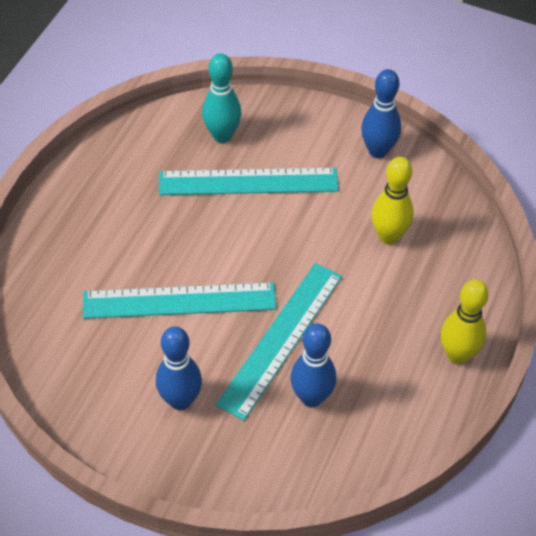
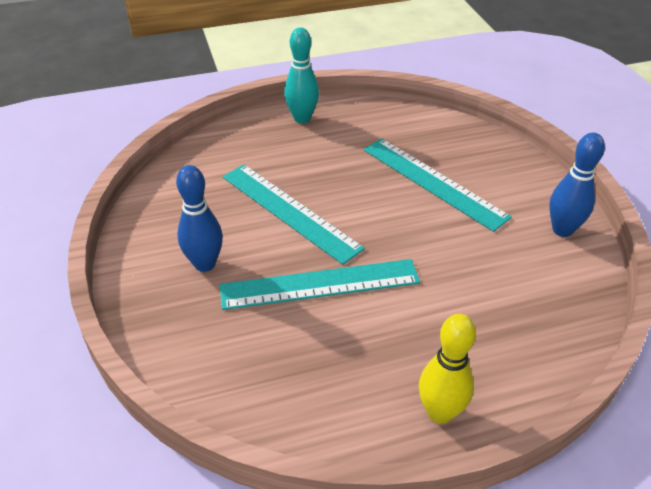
camera: 50 degrees right, 10 degrees down
(222, 135) = (452, 147): turquoise bowling pin -> turquoise bowling pin (302, 118)
(311, 397) = (285, 337): blue bowling pin -> none
(388, 236) = (495, 287): yellow bowling pin -> none

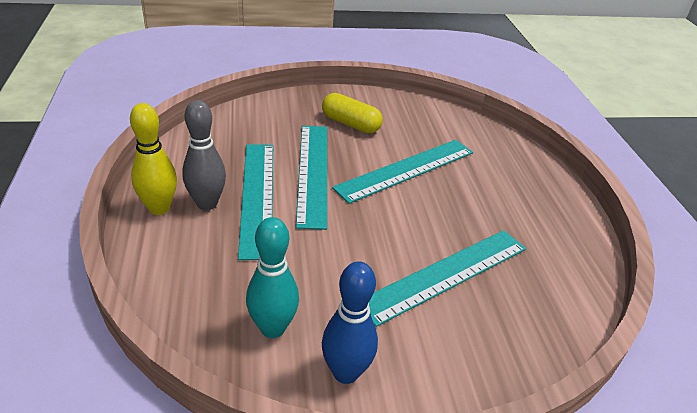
camera: 95 degrees right, 5 degrees down
(205, 264) = (350, 124): blue bowling pin -> yellow capsule
(302, 118) = (557, 197): turquoise bowling pin -> turquoise bowling pin (272, 328)
(381, 324) = (257, 196): none -> turquoise ruler
(412, 368) = (207, 203): none -> grey bowling pin

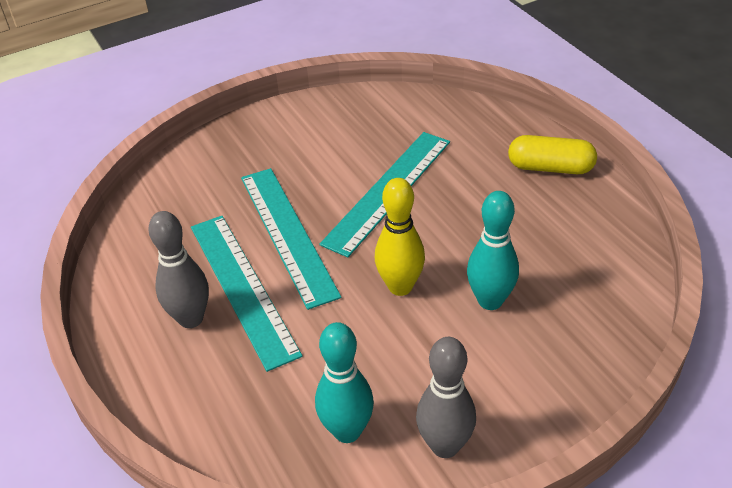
camera: 15 degrees left, 5 degrees up
(159, 208) = (139, 346): yellow bowling pin -> yellow bowling pin (400, 287)
(345, 372) = (445, 446): blue bowling pin -> grey bowling pin
(350, 124) = (295, 154): yellow capsule -> yellow capsule (550, 168)
(445, 274) = (490, 301): turquoise ruler -> turquoise bowling pin

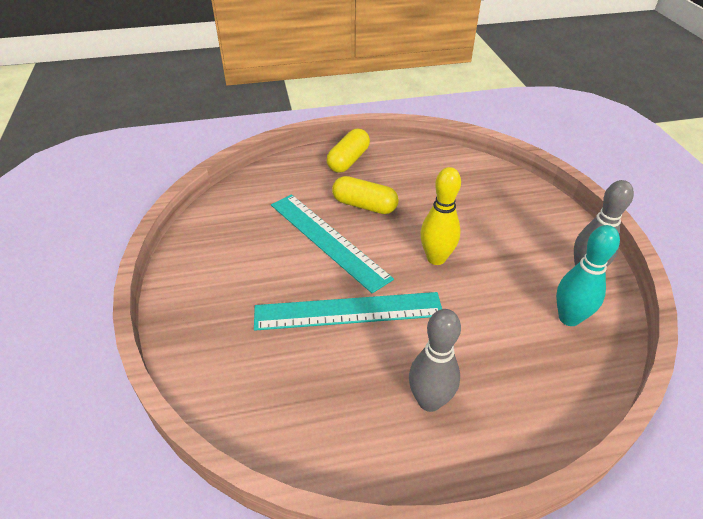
camera: 75 degrees left, 0 degrees up
(242, 287) = (403, 355): turquoise ruler -> none
(466, 204) = (364, 205): none -> yellow capsule
(490, 301) = (464, 220): turquoise bowling pin -> none

